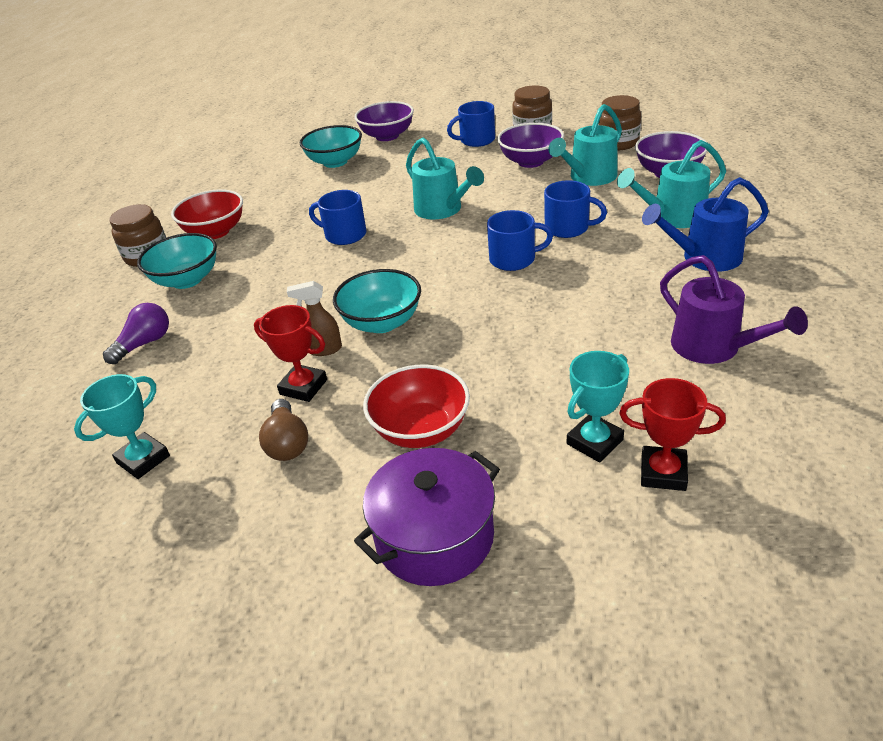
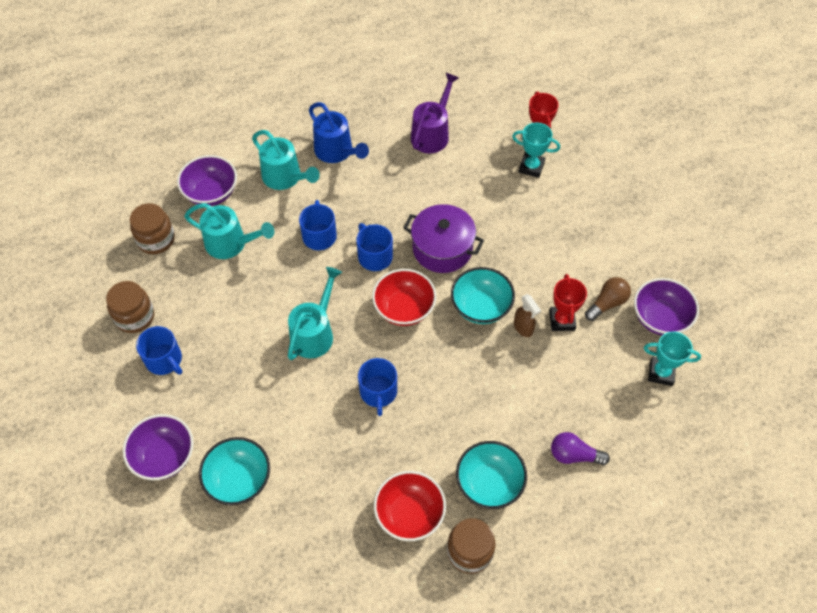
camera: 120 degrees left, 20 degrees up
(421, 430) = (563, 243): red bowl -> red bowl (404, 308)
(434, 537) = (624, 210): purple pot -> purple pot (442, 248)
(530, 162) = (207, 296): purple bowl -> purple bowl (660, 318)

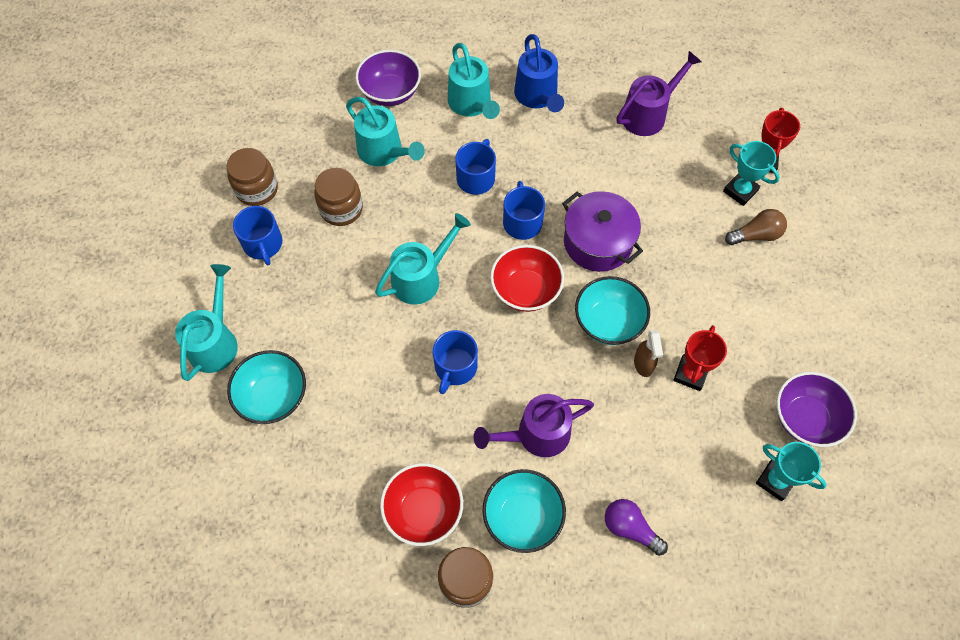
camera: 25 degrees right, 5 degrees up
(156, 239) = (314, 119): brown jar -> brown jar (341, 209)
(164, 456) = (215, 341): purple bowl -> turquoise watering can
(468, 417) = (536, 435): none -> purple watering can
(607, 303) = (751, 376): brown light bulb -> brown light bulb (756, 235)

